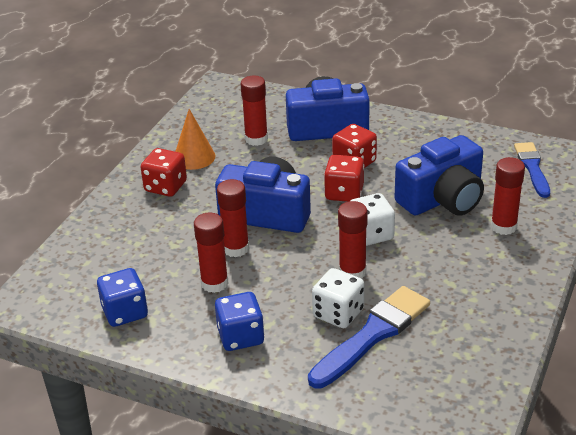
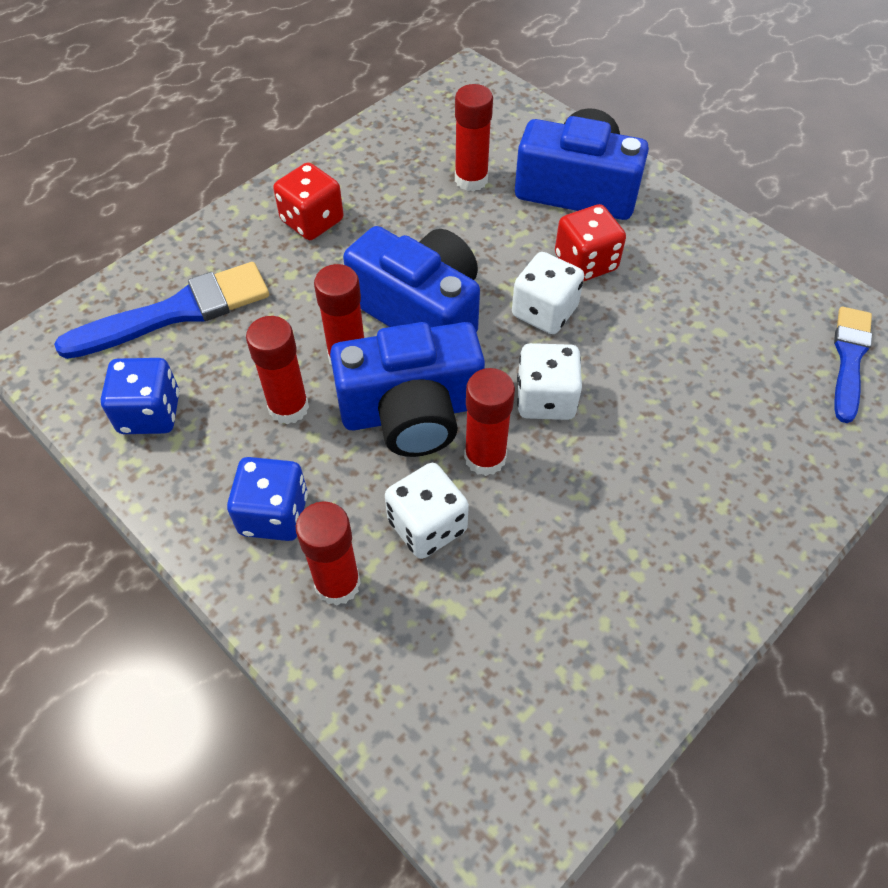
camera: 20 degrees right, 20 degrees up
(194, 157) = (374, 184): orange cone -> none
(344, 193) = (544, 312): red dice -> white dice
(372, 335) = (456, 584): blue brush -> blue brush (176, 312)
(443, 199) = (682, 371): blue camera -> blue camera (412, 411)
(503, 226) = (751, 455): red glue stick -> red glue stick (337, 584)

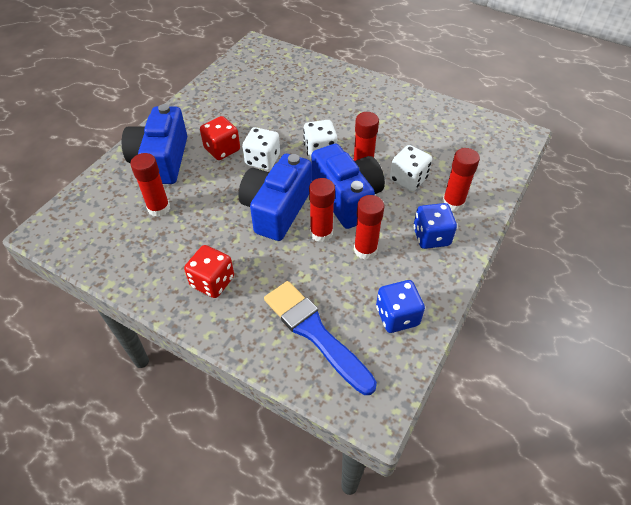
camera: 105 degrees left, 5 degrees down
(849, 359) = (262, 65): blue brush -> none

